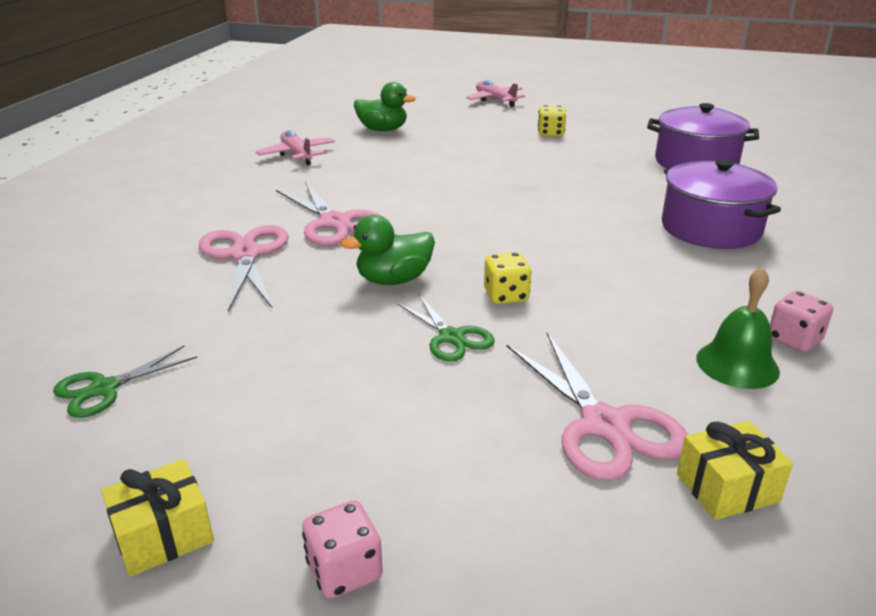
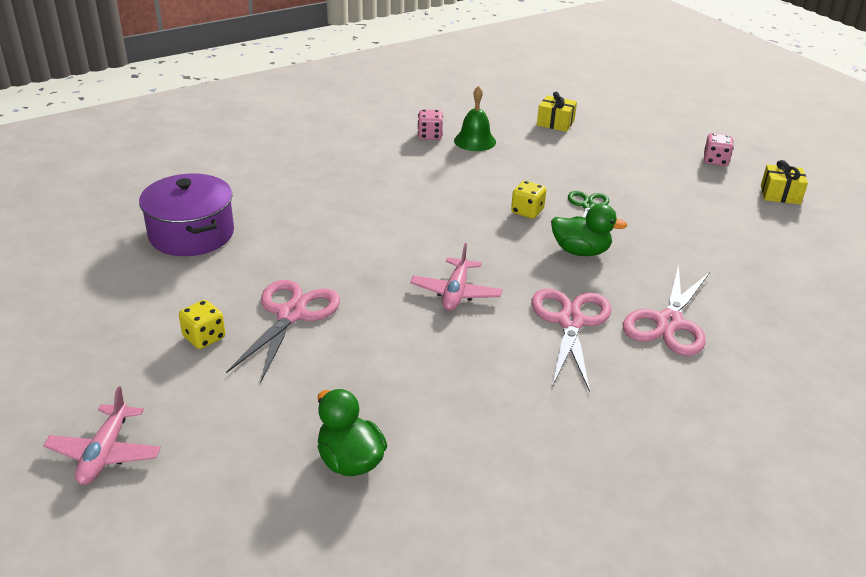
camera: 140 degrees left, 5 degrees up
(104, 388) = (800, 263): green scissors -> none
(297, 155) = (509, 459): pink plane -> pink plane (456, 293)
(604, 425) = (569, 151): pink scissors -> pink scissors (291, 315)
(710, 228) = (328, 188): purple pot -> none

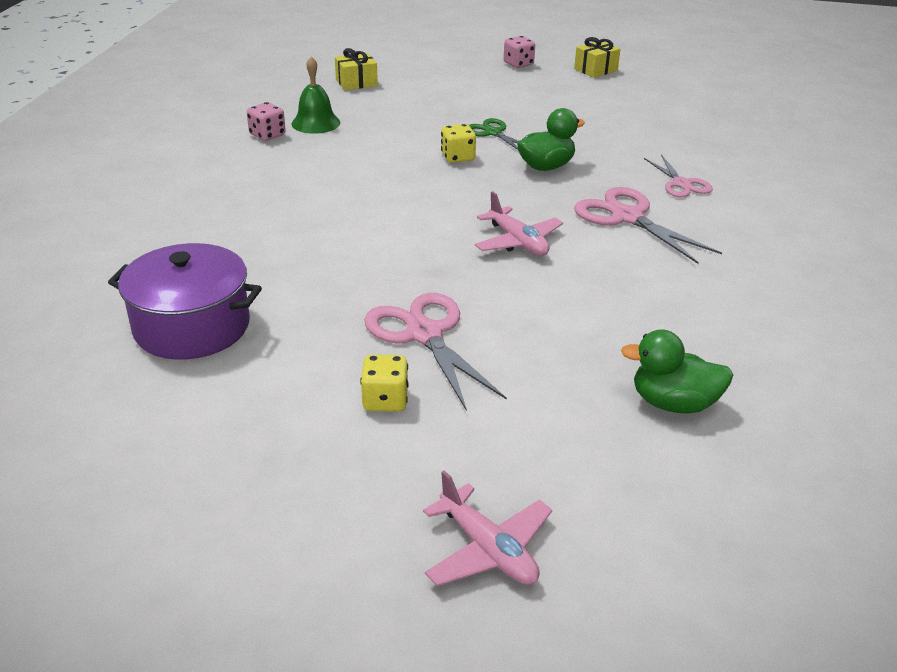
camera: 45 degrees left, 0 degrees up
(669, 323) = (681, 184): pink scissors -> pink scissors, size x0.62

